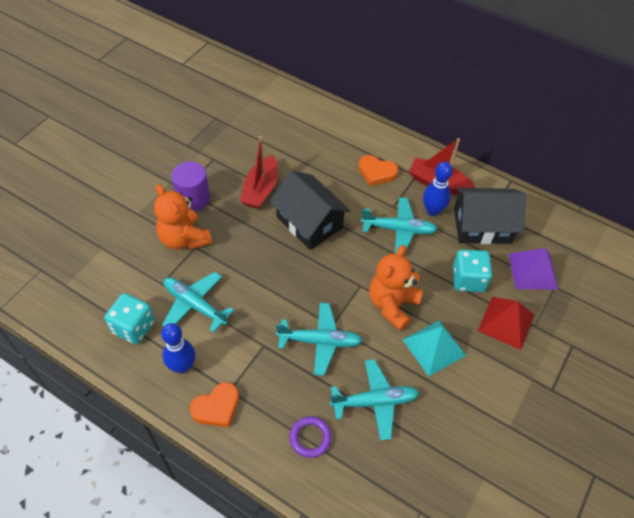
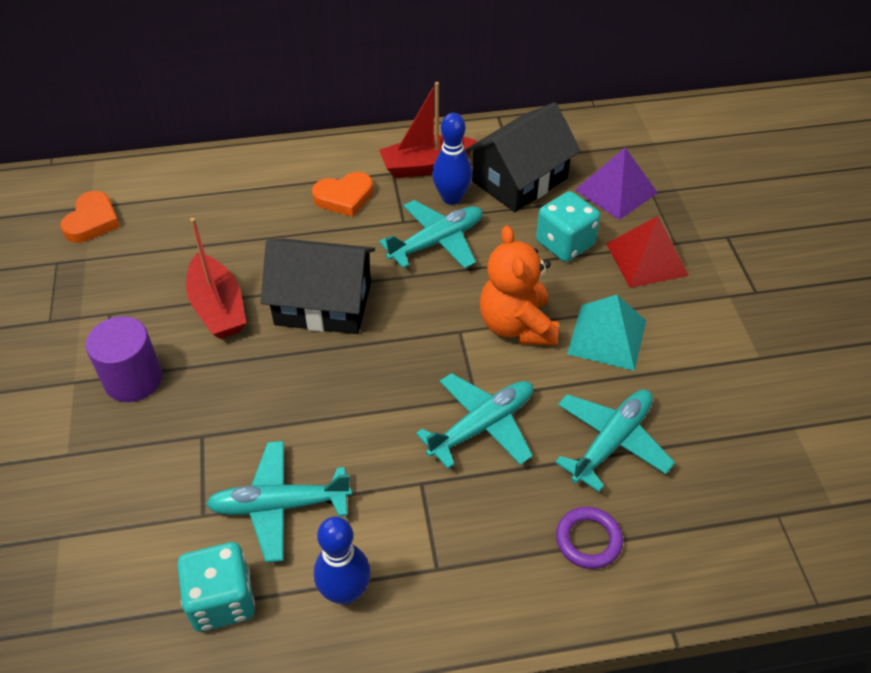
camera: 40 degrees left, 5 degrees down
(184, 239) = (175, 437): orange teddy bear -> none
(216, 407) = (444, 602): orange heart -> orange heart (92, 221)

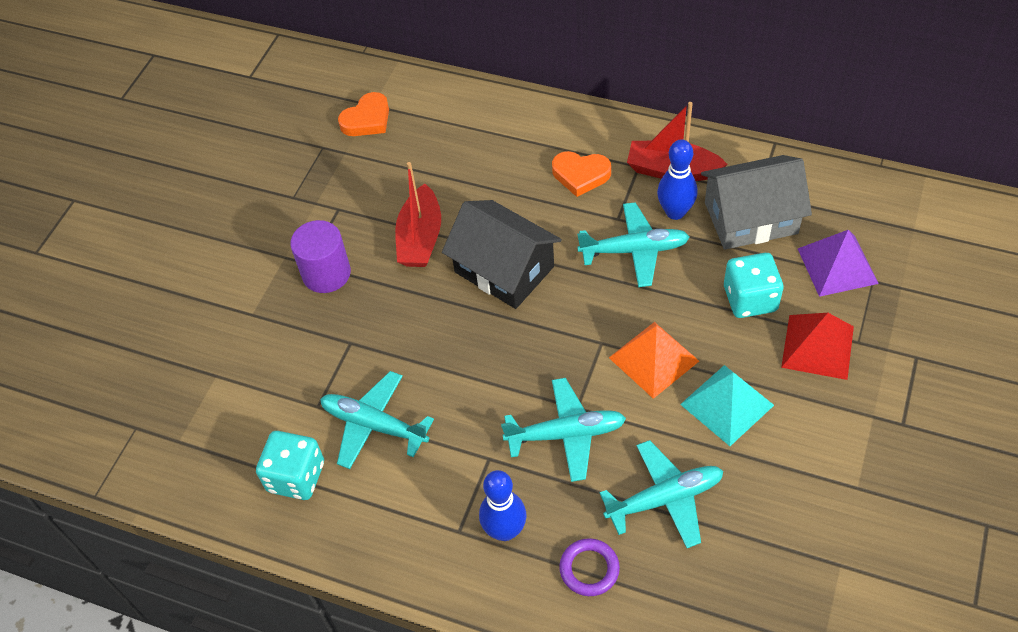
camera: 35 degrees right, 5 degrees up
(345, 592) = (382, 514): blue bowling pin -> blue bowling pin (505, 530)
(517, 325) = (653, 359): orange teddy bear -> orange pyramid
(519, 180) = (750, 218): black house -> grey house

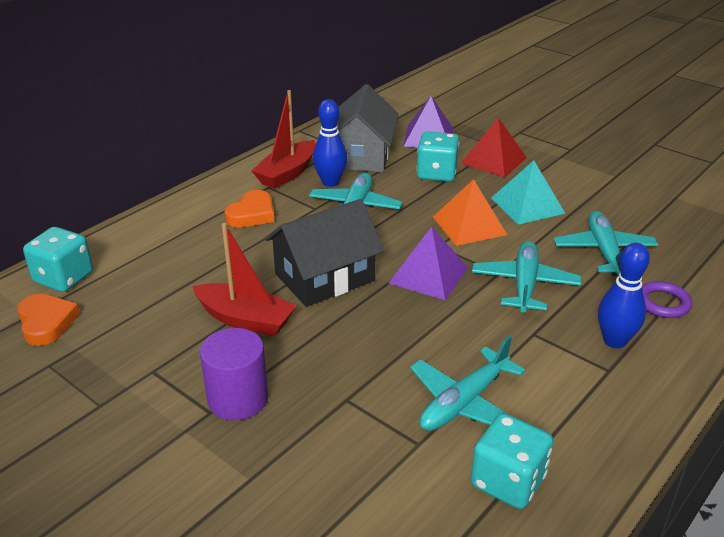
camera: 75 degrees left, 20 degrees down
(424, 99) = (64, 278): none -> turquoise dice
(545, 348) = (428, 275): none -> purple pyramid

